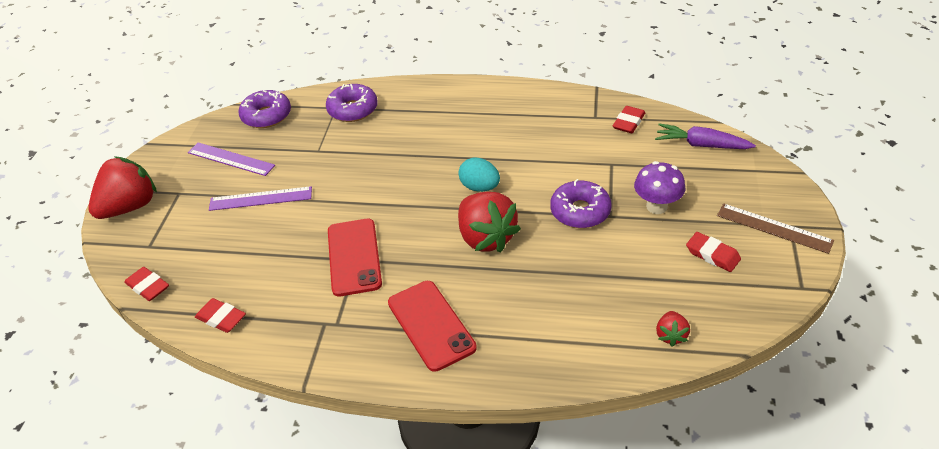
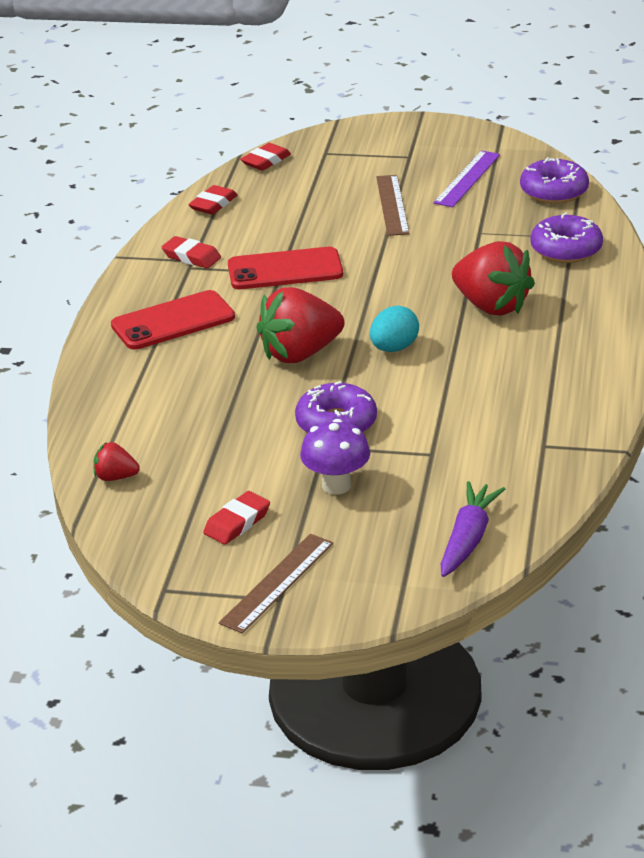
camera: 90 degrees right, 10 degrees down
(130, 207) = (389, 133): red strawberry -> red strawberry (491, 306)
(260, 198) = (392, 205): purple ruler -> brown ruler
(628, 122) = (528, 475): red eraser -> red eraser (191, 257)

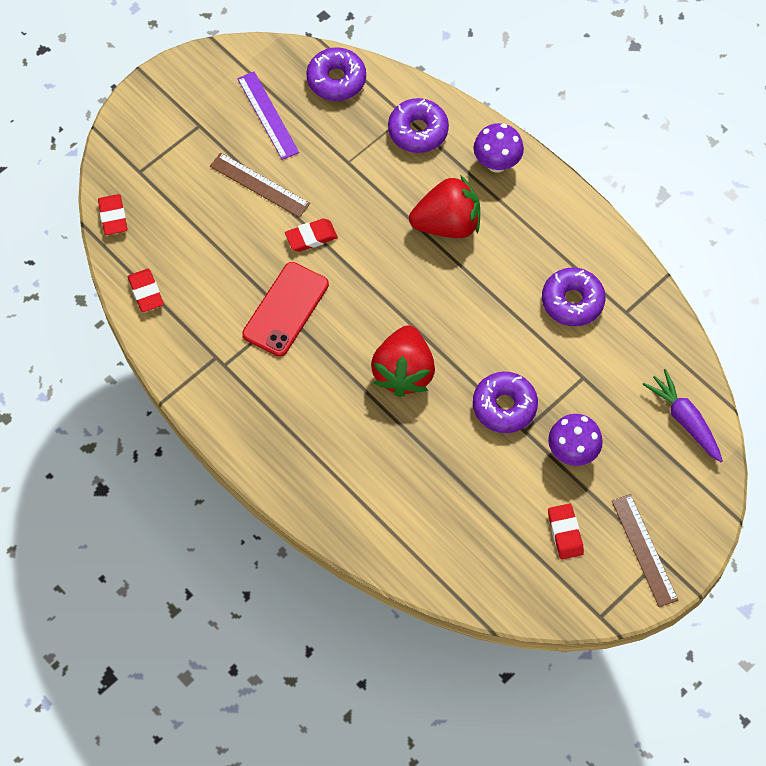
camera: 55 degrees left, 30 degrees up
(115, 477) = (455, 572): red strawberry -> none
(173, 321) = (290, 421): red phone -> none
(191, 257) = (211, 354): red eraser -> red eraser (311, 237)
(394, 348) = (447, 314): turquoise egg -> none
(509, 409) = (572, 301): none -> purple donut
(597, 301) = (496, 163): none -> purple mushroom

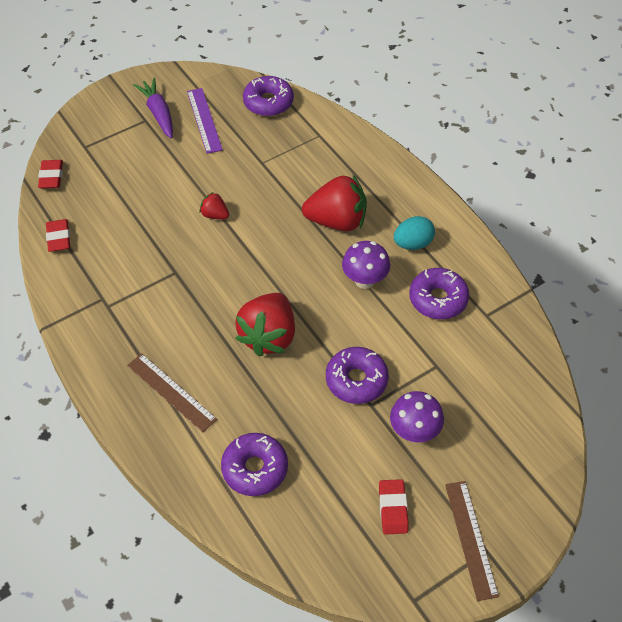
camera: 10 degrees right, 10 degrees down
(259, 185) = (182, 169): brown ruler -> brown ruler (171, 392)
(285, 309) = (176, 268): red phone -> none
(311, 237) = (215, 215): red eraser -> red strawberry
(418, 131) = (328, 147): purple donut -> purple donut (255, 468)
(496, 163) = (391, 180): purple mushroom -> purple mushroom (364, 280)
(534, 239) = (413, 244): none -> turquoise egg
(685, 420) = (530, 419): purple carrot -> purple carrot (158, 113)

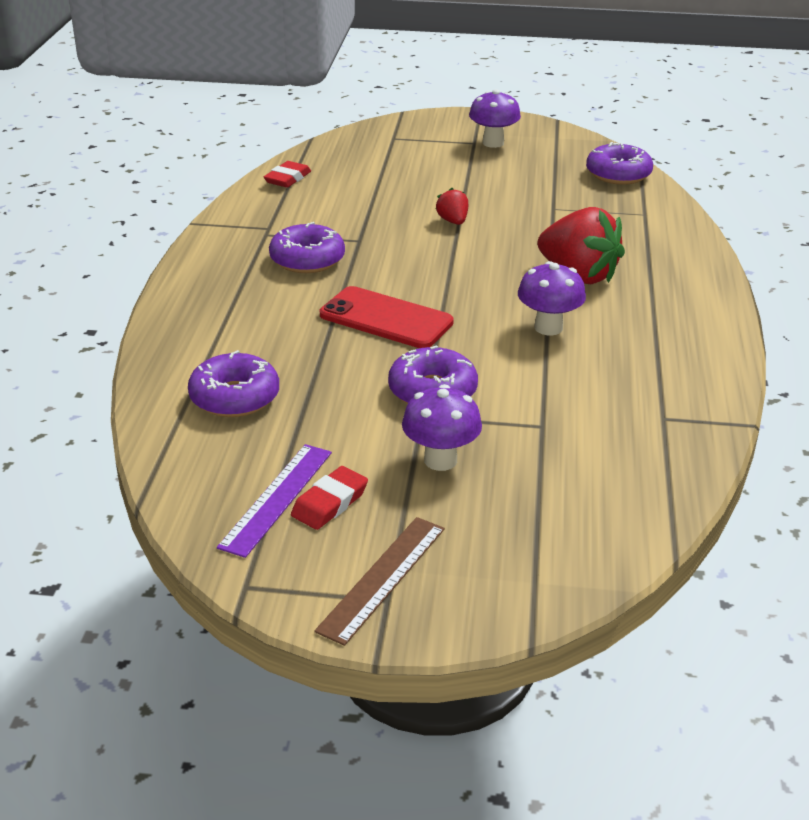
camera: 40 degrees right, 20 degrees down
(51, 176) = (337, 143): red eraser -> none
(158, 113) = (493, 143): purple carrot -> purple mushroom
(171, 392) = (237, 310): brown ruler -> none
(204, 120) = (532, 162): purple ruler -> purple ruler (277, 498)
(268, 336) = (386, 318): red strawberry -> red phone
(413, 244) = (646, 326): turquoise egg -> none
(438, 299) = (617, 378): purple donut -> purple donut (307, 260)

